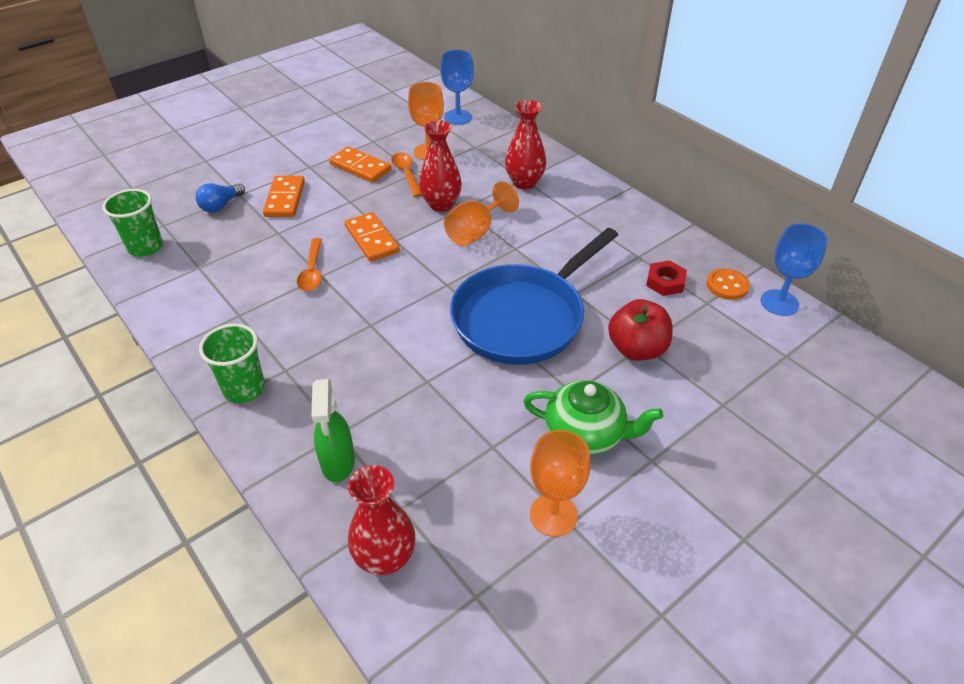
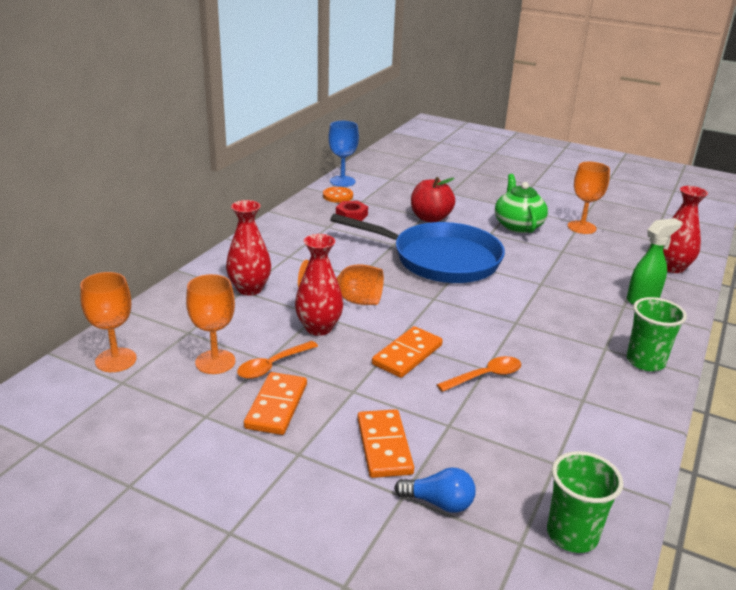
camera: 115 degrees left, 15 degrees down
(285, 199) = (384, 446): orange domino -> orange domino turned 75 degrees counterclockwise
(458, 117) = (116, 360): blue goblet -> orange goblet

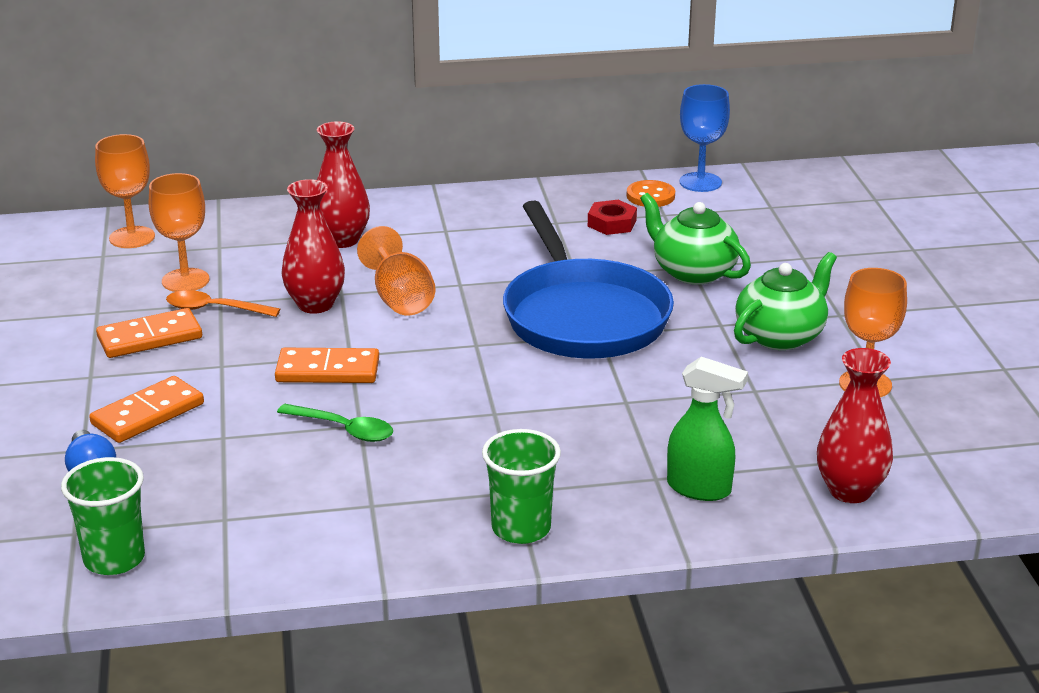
camera: 55 degrees right, 0 degrees up
(430, 218) = (693, 272): red apple -> green teapot
(485, 376) = (343, 429): orange spoon -> green spoon

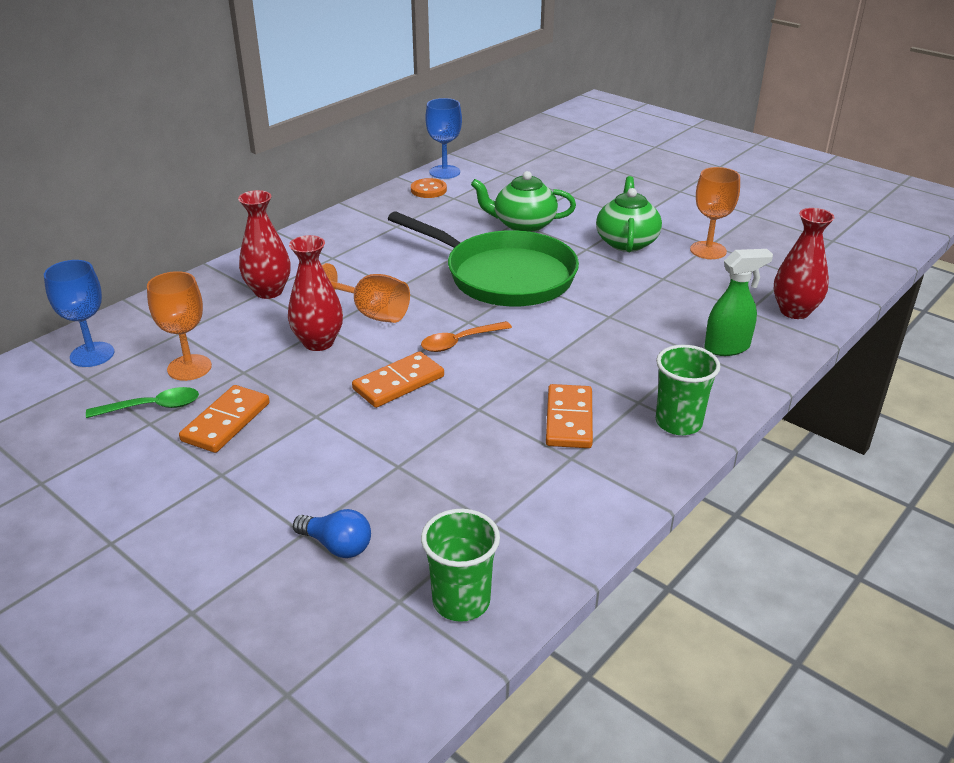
camera: 40 degrees left, 5 degrees up
(132, 237) = (92, 354): orange goblet -> blue goblet
(147, 414) = (314, 479): orange domino -> orange domino (569, 419)
(214, 309) = (246, 378): orange spoon -> orange spoon (460, 342)
(343, 429) = (473, 417): green spoon -> green spoon (152, 407)
(582, 315) = (503, 276): blue pan -> green pan
(612, 223) = (431, 214): red nut -> none

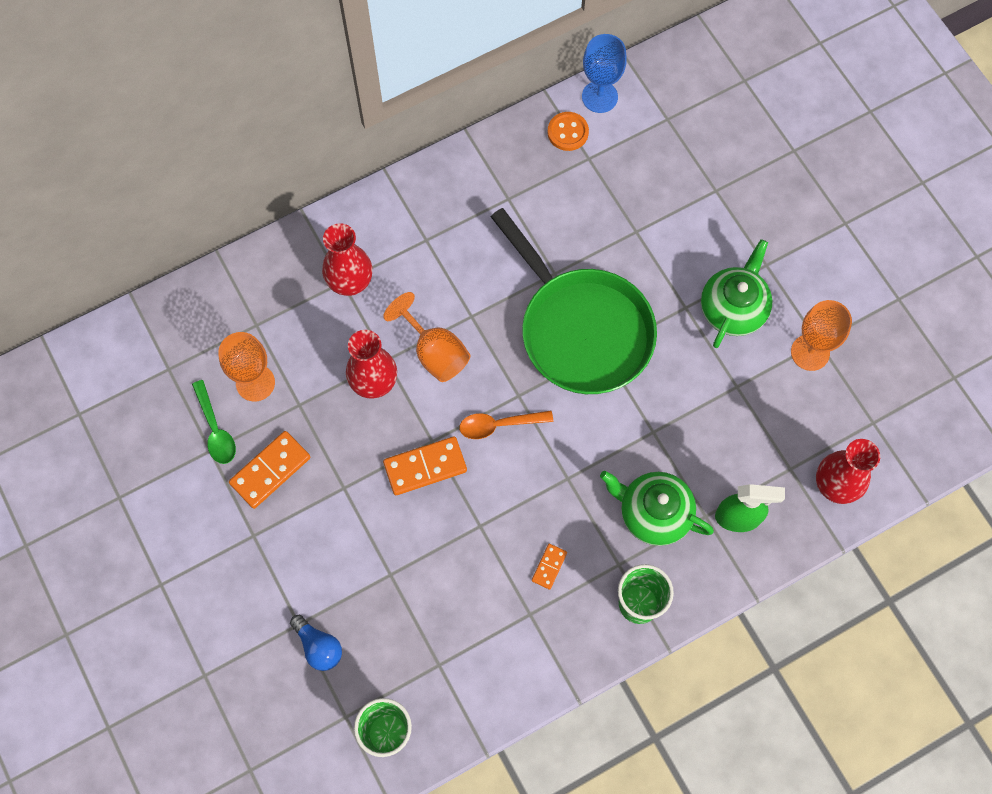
camera: 20 degrees right, 35 degrees up
(92, 354) = (177, 334): blue goblet -> none
(152, 407) = (215, 429): green spoon -> green spoon turned 60 degrees clockwise
(523, 225) = (640, 239): green teapot -> green teapot (653, 513)
(569, 419) = (549, 566): orange domino -> orange domino, size x0.53

